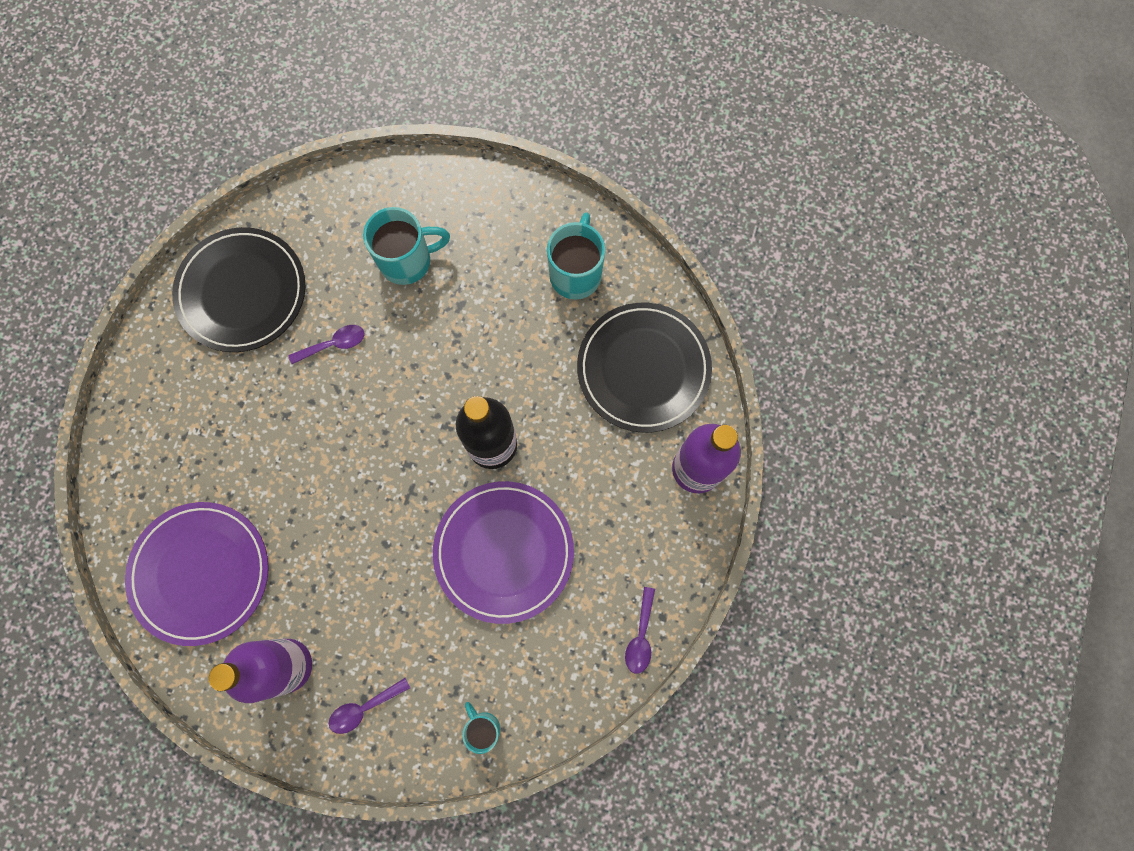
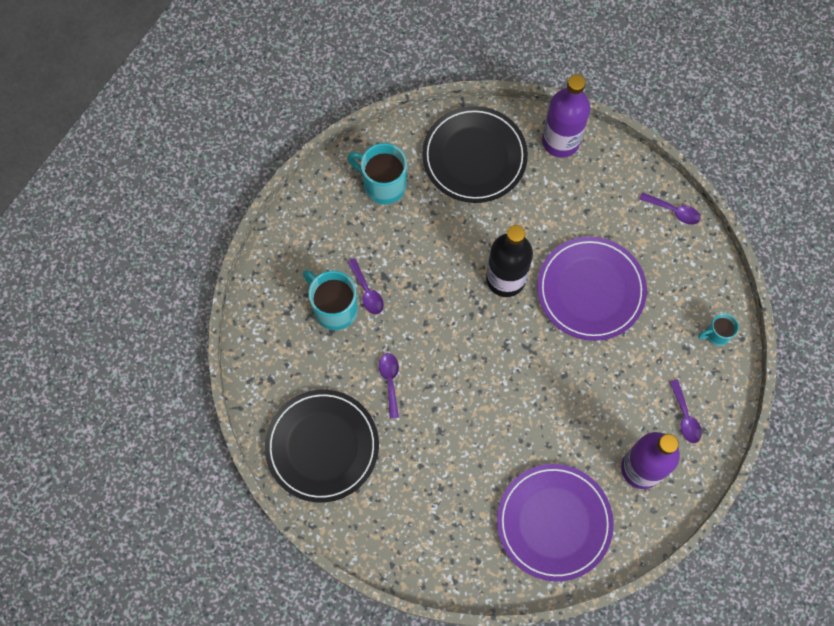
camera: 75 degrees left, 5 degrees down
(407, 261) = (334, 308): turquoise mug -> turquoise mug turned 45 degrees counterclockwise
(436, 291) = (367, 292): none -> purple spoon

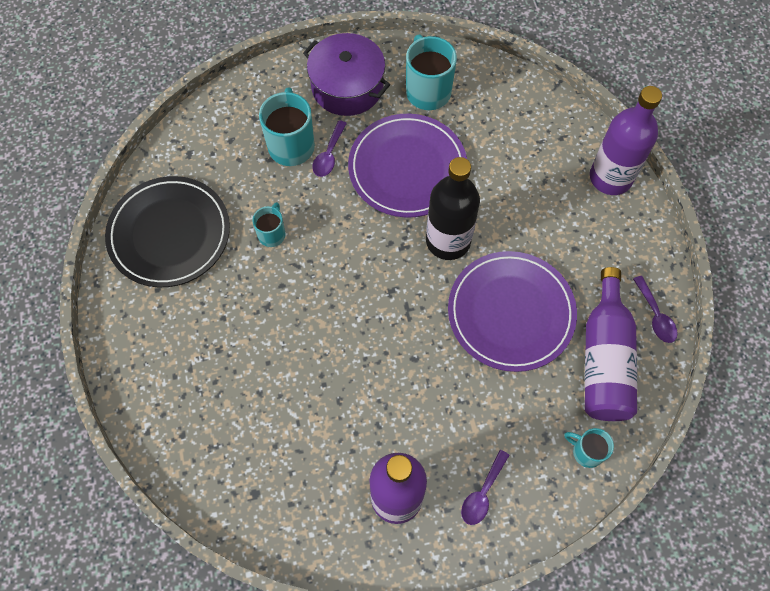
camera: 45 degrees right, 5 degrees down
(325, 231) = (347, 87): none -> purple pot
(390, 381) = (272, 234): purple spoon -> turquoise mug
(474, 157) = (523, 130): black plate -> none
(554, 522) = (275, 467): purple plate -> purple plate (407, 168)
(672, 267) = (604, 359): none -> purple bottle

